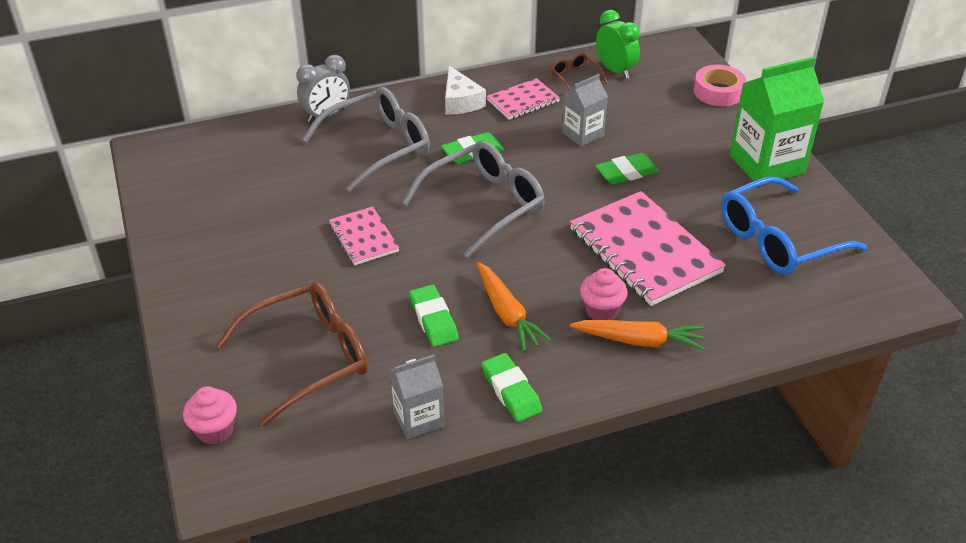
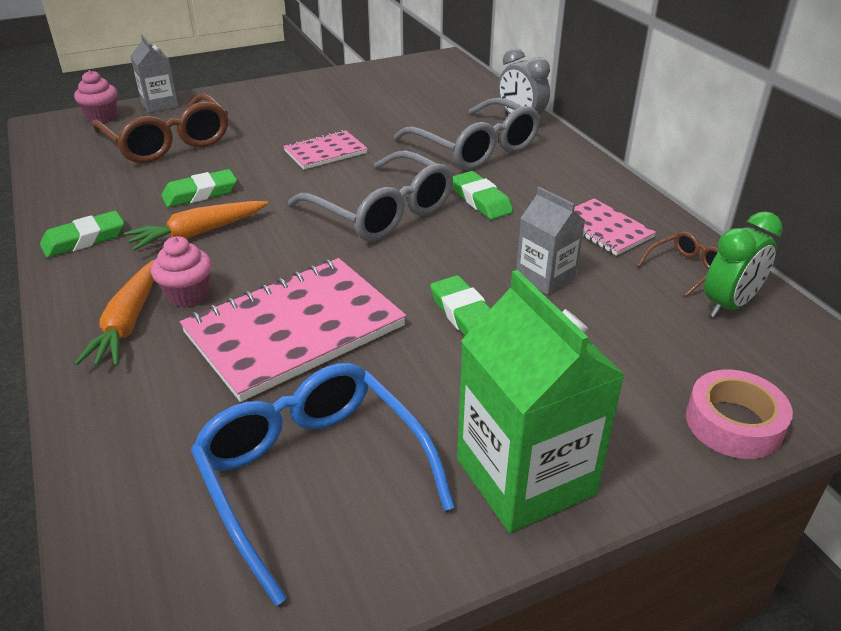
camera: 85 degrees right, 5 degrees down
(418, 419) = (72, 194): grey carton -> grey carton (160, 104)
(460, 101) = (582, 188): white cheese -> none

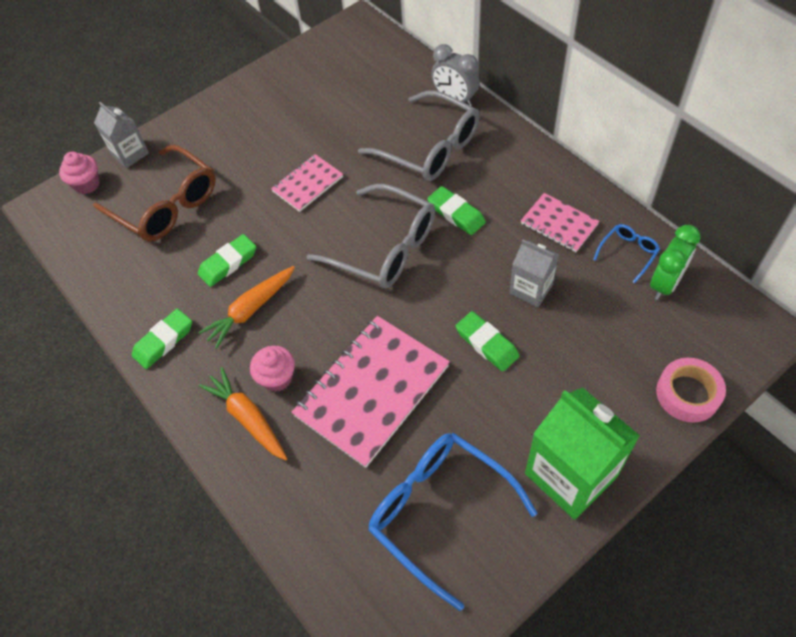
camera: 10 degrees left, 20 degrees up
(128, 323) = (248, 418): orange carrot -> orange carrot turned 150 degrees clockwise
(686, 269) = (628, 253): brown glasses -> blue glasses

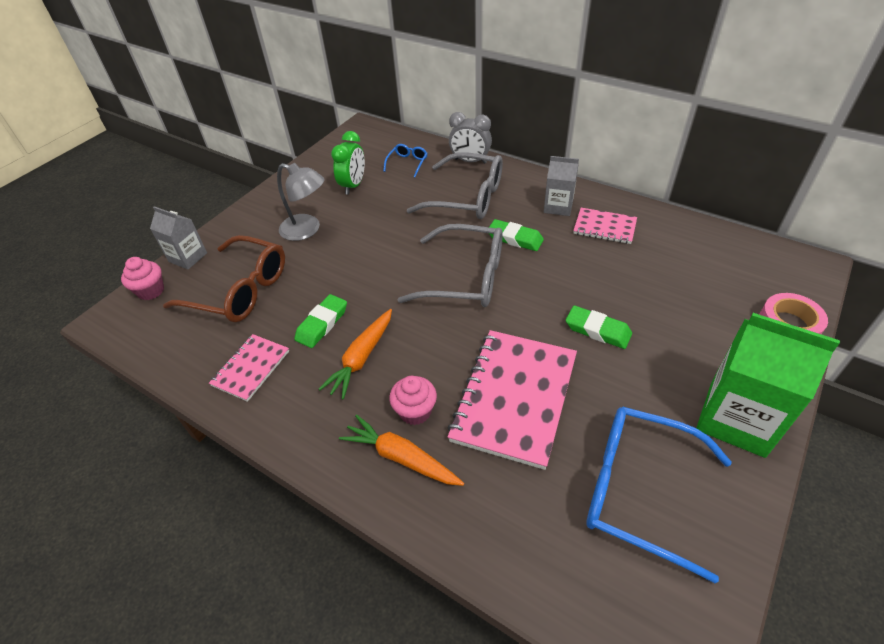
camera: 20 degrees left, 10 degrees down
(164, 341) = (281, 409): green eraser -> none
(251, 149) = (307, 230): none -> grey lamp
(307, 184) = (371, 245): pink notebook -> pink notebook (251, 368)
(531, 289) = (610, 279): grey carton -> grey carton (558, 206)
(628, 253) = (672, 235): blue glasses -> blue glasses (407, 163)
(665, 284) = (715, 250): green clock -> green clock (353, 185)

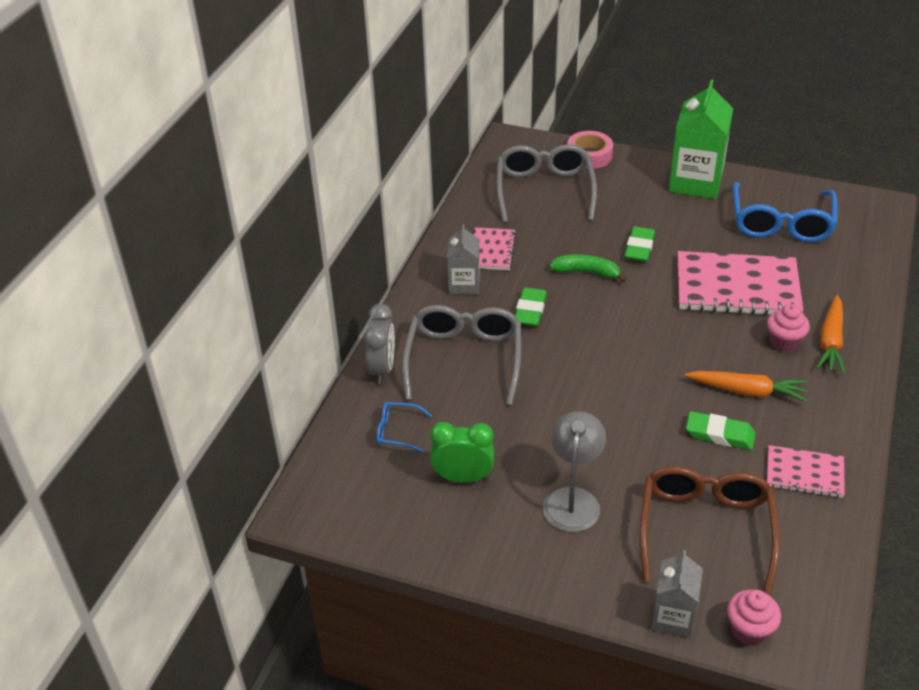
camera: 105 degrees left, 5 degrees down
(465, 277) = (605, 338): grey glasses -> grey glasses (544, 190)
(562, 282) = (586, 272): none -> green banana

